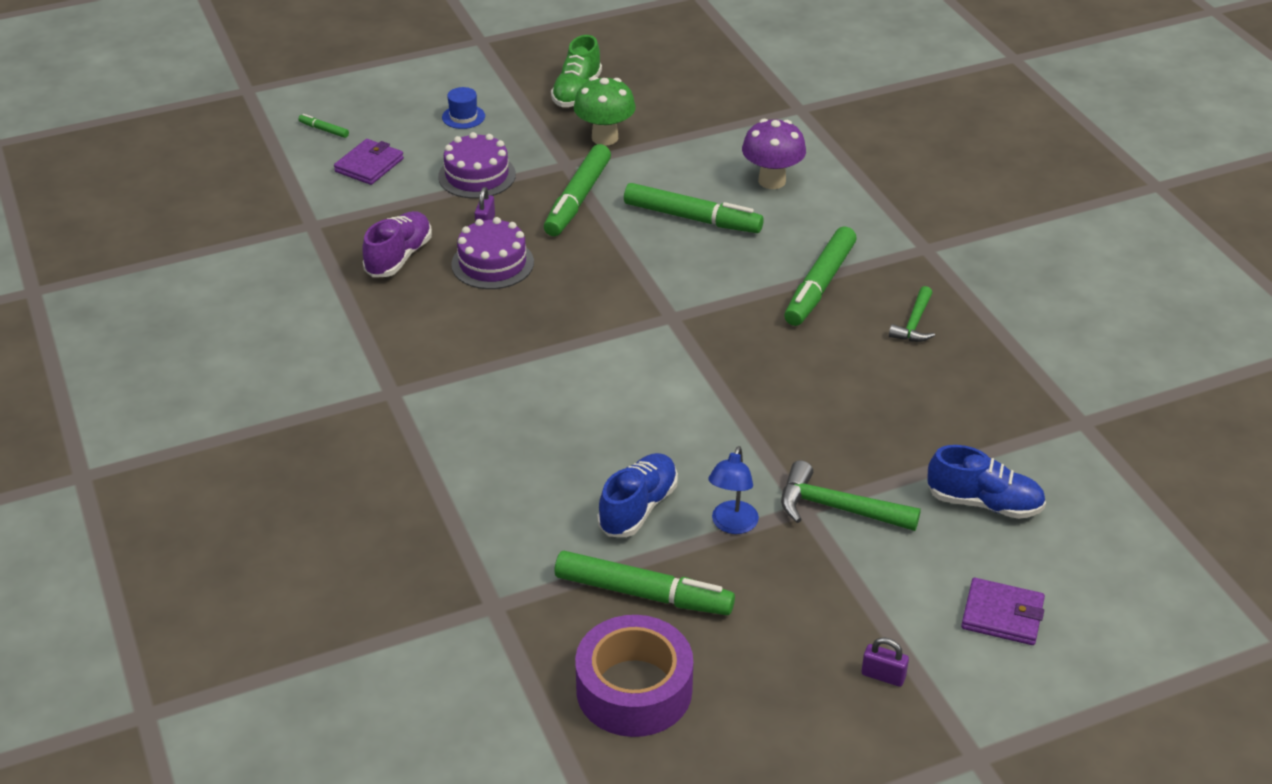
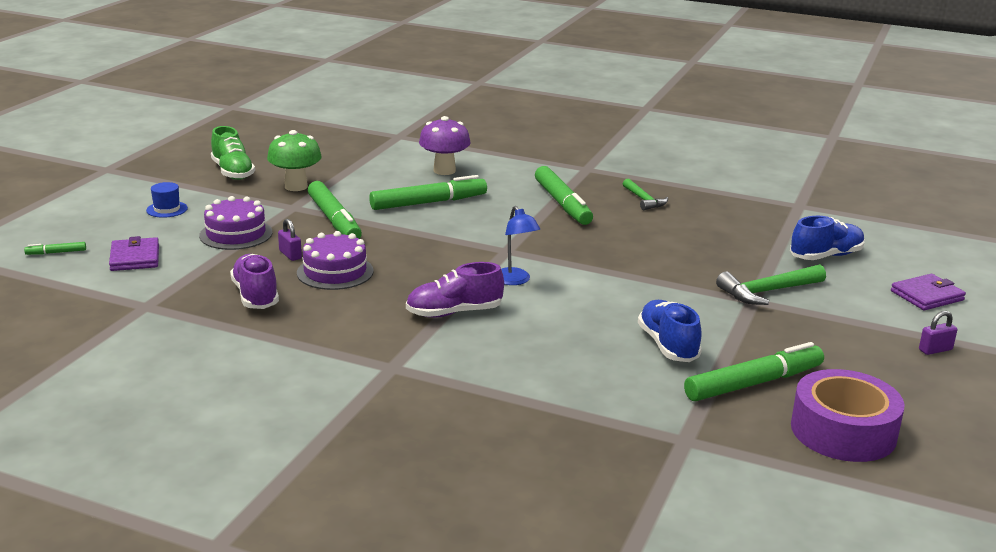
camera: 45 degrees left, 15 degrees down
(519, 364) = (454, 312): none -> purple shoe
(732, 525) = (732, 326): blue lamp -> blue lamp (515, 281)

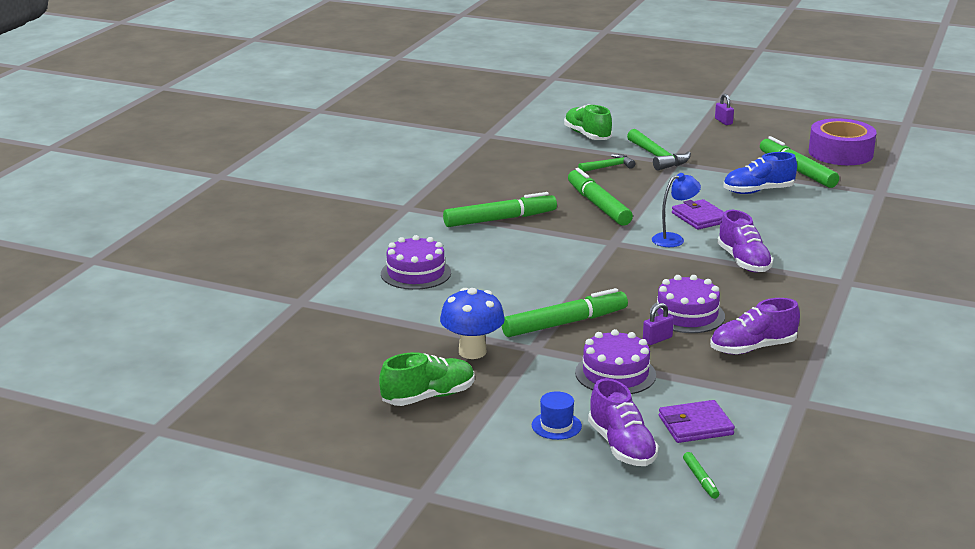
camera: 90 degrees left, 0 degrees up
(122, 229) = (621, 446): none -> purple shoe
(296, 186) = (472, 352): green mushroom -> blue mushroom
(428, 203) = (508, 279): green marker -> green marker (598, 205)
(444, 171) = (416, 273): purple mushroom -> purple cake
(644, 200) = (485, 187): green hammer -> green hammer (609, 167)
(826, 256) = (587, 135): blue shoe -> green shoe
(927, 295) = (644, 115): purple wallet -> purple wallet (700, 217)

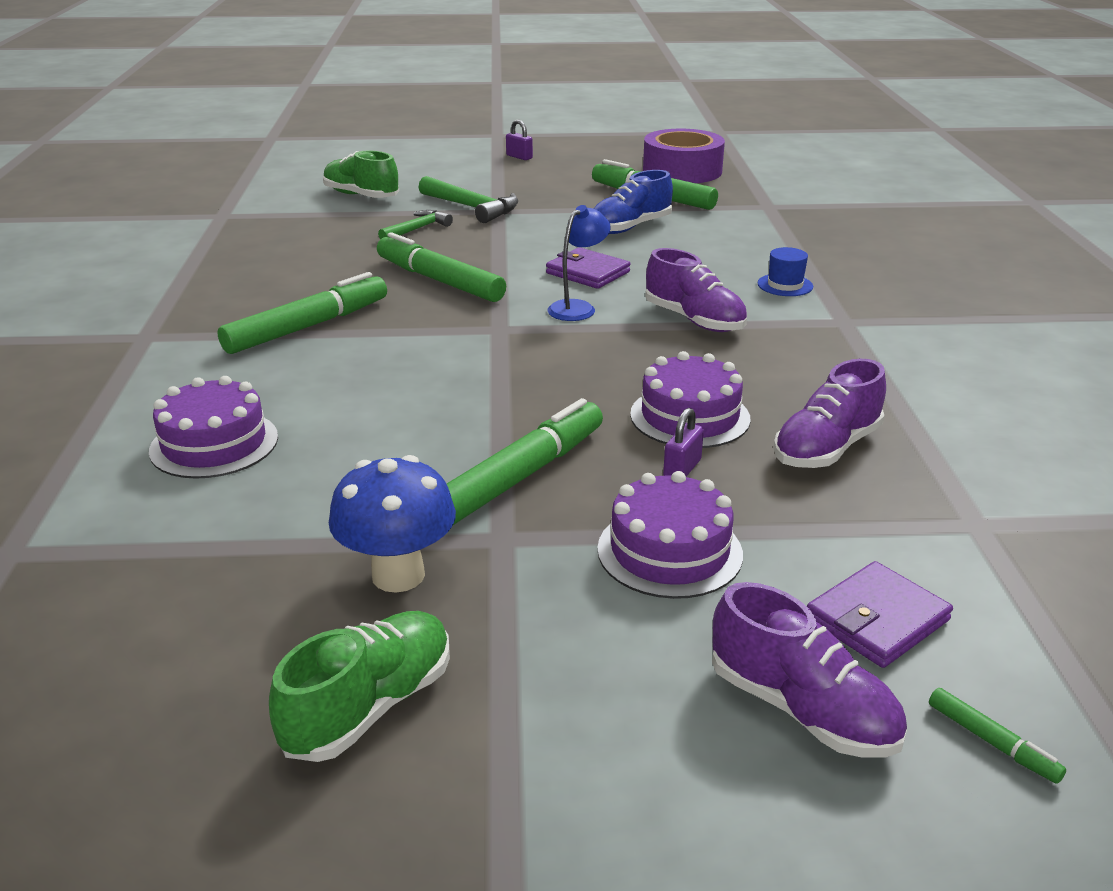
camera: 25 degrees left, 5 degrees up
(556, 425) = (654, 698): blue hat -> blue hat (785, 285)

